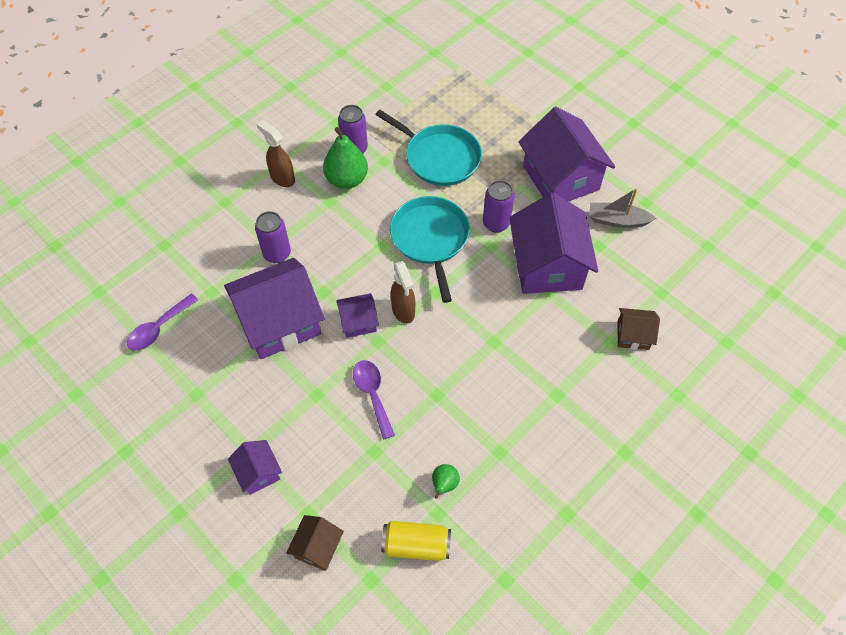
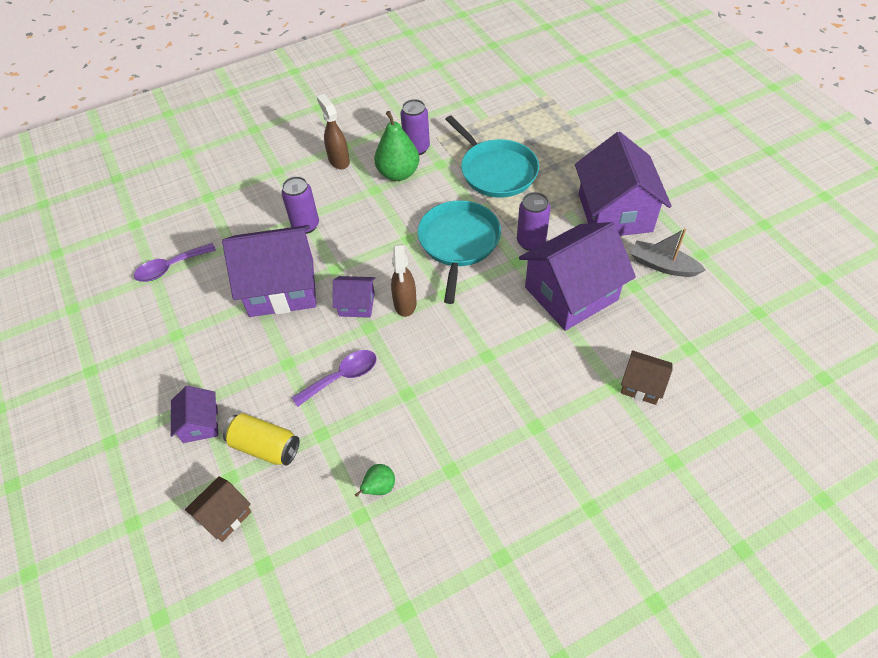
camera: 20 degrees right, 5 degrees down
(372, 394) = (342, 377): purple spoon -> purple spoon turned 60 degrees clockwise
(416, 545) = (325, 543): yellow can -> yellow can (265, 446)
(547, 265) = (571, 293): purple house -> purple house turned 45 degrees clockwise

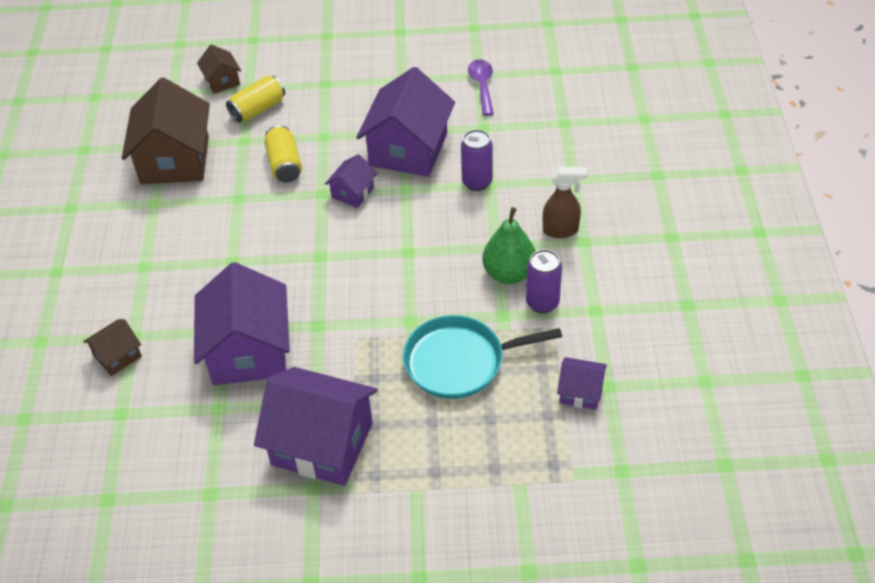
camera: 115 degrees right, 5 degrees down
(200, 424) = (305, 80): purple house -> purple house (580, 392)
(342, 377) = (284, 164): purple spoon -> yellow can
(379, 487) = (175, 160): green pear -> brown house
(405, 304) = (328, 225): brown spray bottle -> none
(458, 243) = (374, 288): turquoise pan -> none
(531, 242) = (334, 348): purple can -> none
(662, 265) = (223, 448): grey boat -> none

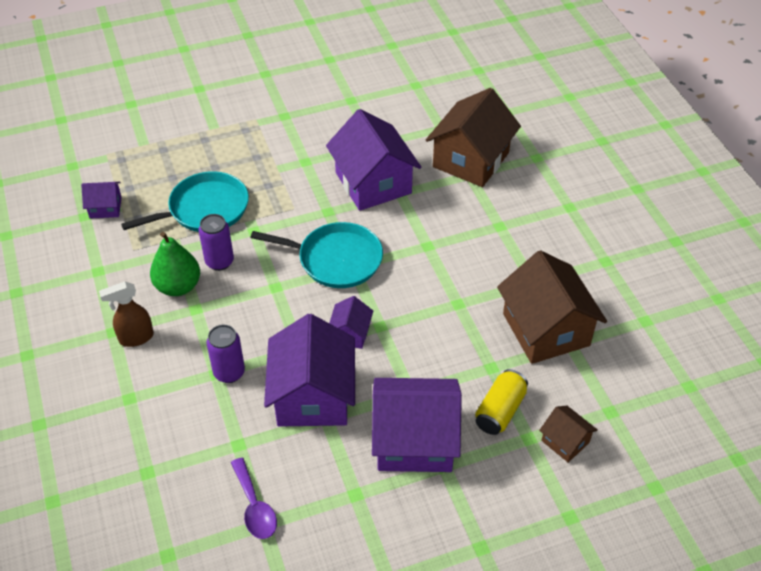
camera: 160 degrees right, 0 degrees up
(117, 356) = (471, 160): brown house -> brown house, size x2.09
(284, 164) = (433, 349): yellow can -> none
(322, 444) = (289, 139): purple house -> purple house (414, 440)
(334, 267) = (336, 259): none -> turquoise pan
(542, 303) = (144, 267): purple can -> purple can (219, 262)

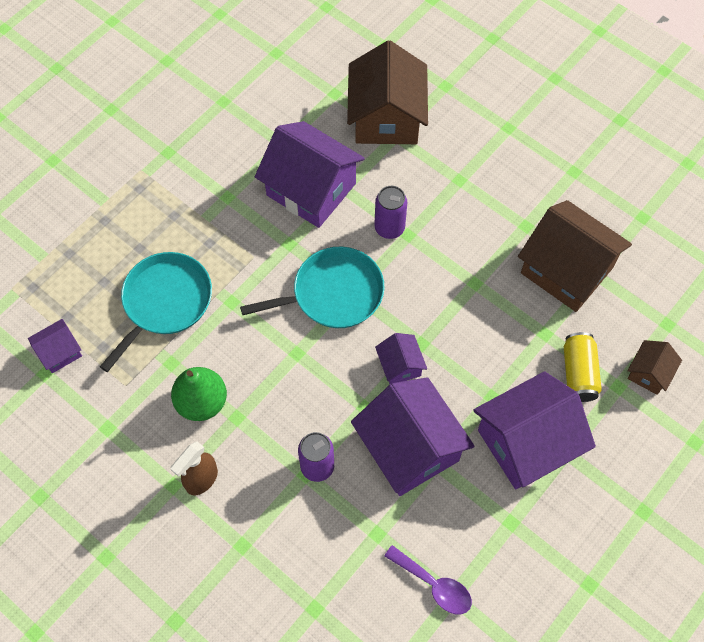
camera: 30 degrees left, 15 degrees up
(219, 262) = (223, 354): purple can -> purple can (389, 228)
(565, 441) = (649, 373): brown house -> brown house turned 75 degrees counterclockwise

